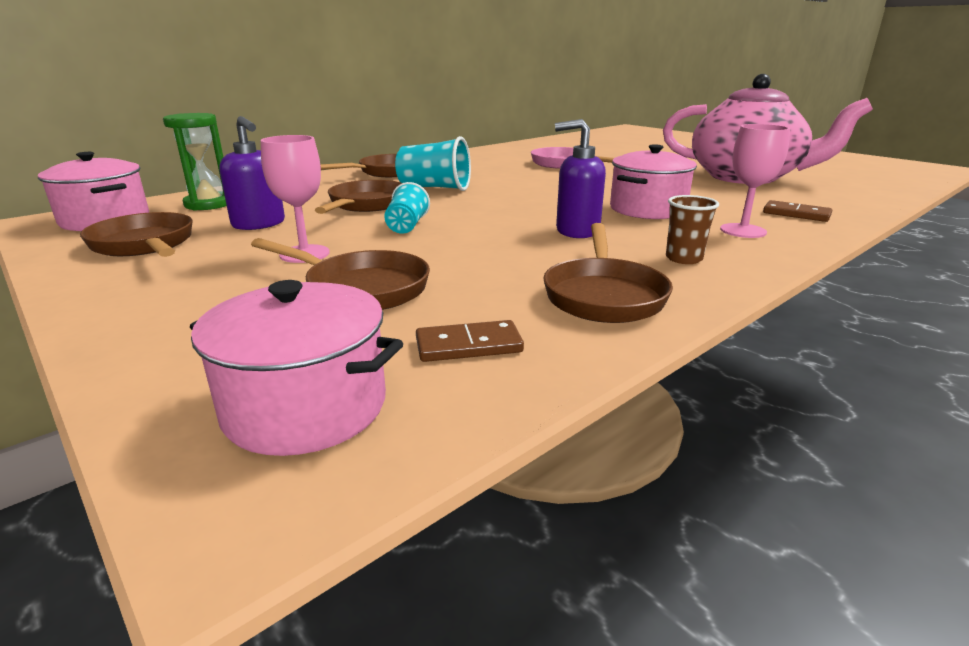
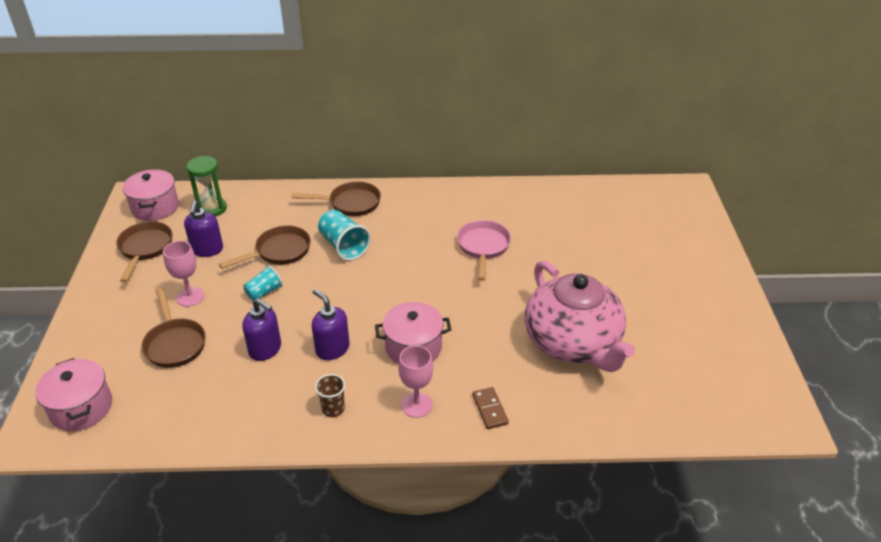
camera: 40 degrees right, 15 degrees up
(468, 346) = (158, 410): brown domino -> none
(503, 253) = (265, 349): none -> purple soap dispenser
(604, 295) = (249, 412): brown pan -> none

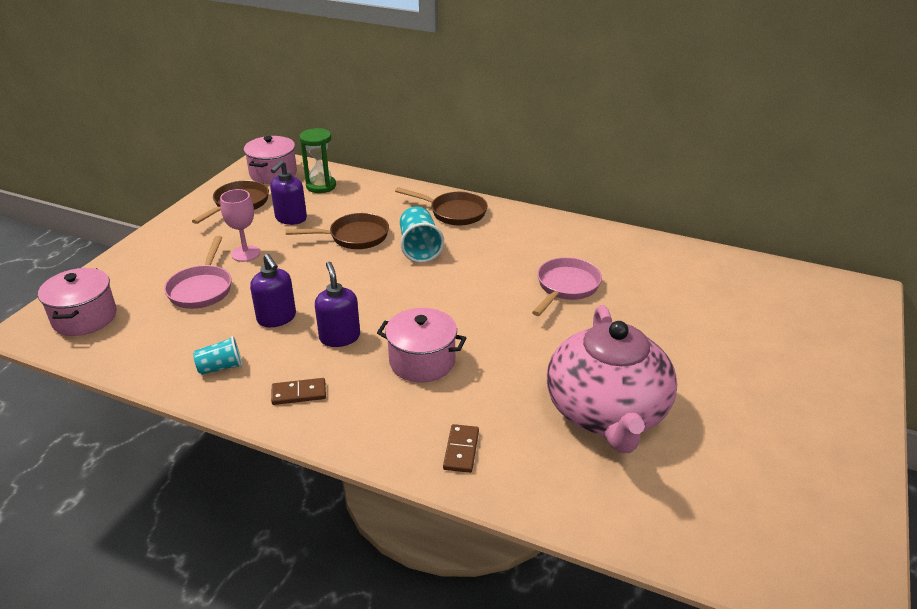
camera: 25 degrees right, 5 degrees down
(175, 343) = (202, 289): brown pan -> pink pan
(264, 292) = (314, 268): turquoise cup -> turquoise cup (220, 367)
(333, 409) = (299, 393): brown cup -> brown domino
(417, 405) = (385, 418): pink goblet -> none

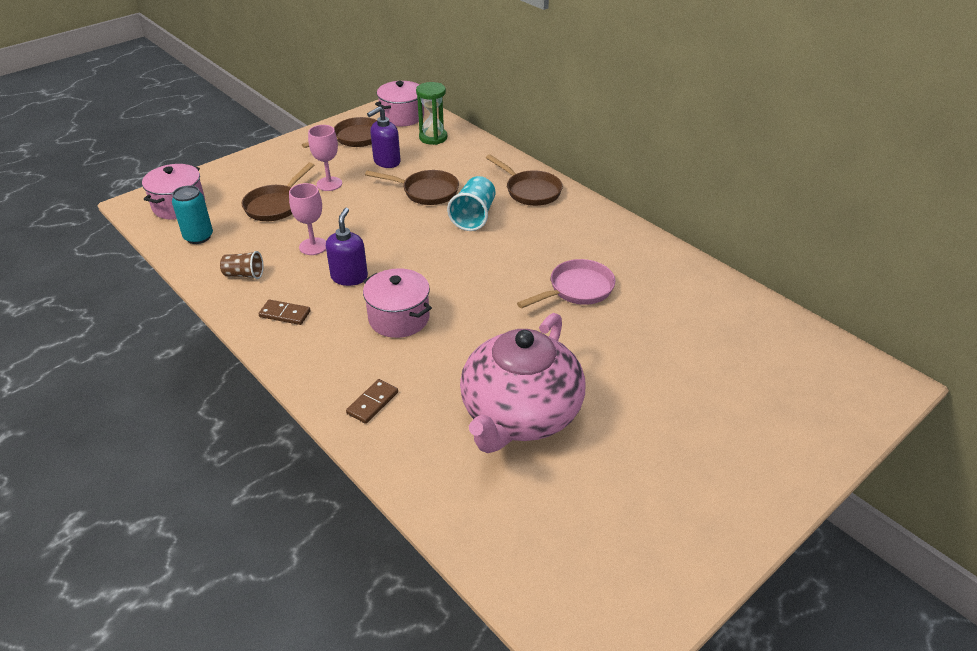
camera: 25 degrees right, 5 degrees up
(135, 344) = (198, 237): none -> turquoise can
(202, 289) = (276, 205): pink pan -> brown pan
(220, 367) = (244, 275): turquoise cup -> brown cup
(277, 318) = (313, 246): purple soap dispenser -> pink goblet

